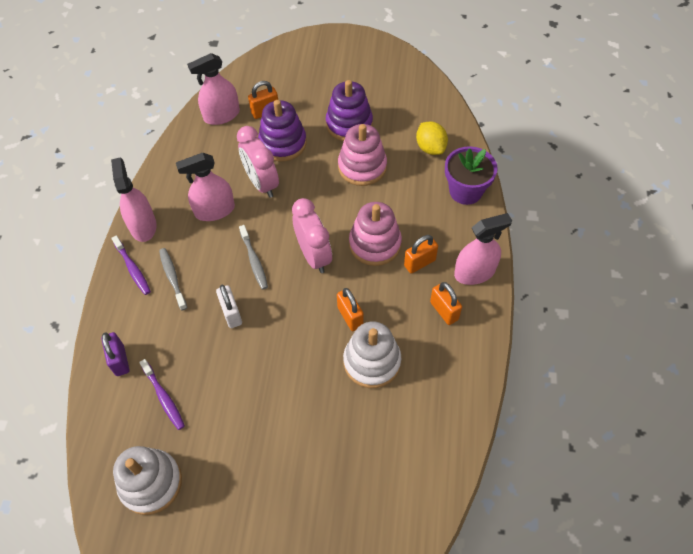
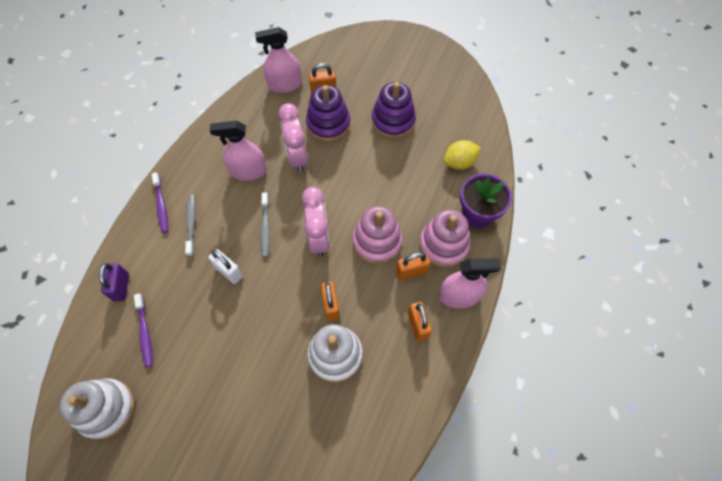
camera: 15 degrees right, 5 degrees up
(143, 226) = (183, 169): pink spray bottle -> none
(231, 313) = (229, 272): white padlock -> white padlock turned 45 degrees counterclockwise
(362, 167) = (391, 165): pink stacking toy -> pink stacking toy (443, 245)
(430, 148) = (459, 163): yellow lemon -> yellow lemon turned 75 degrees clockwise

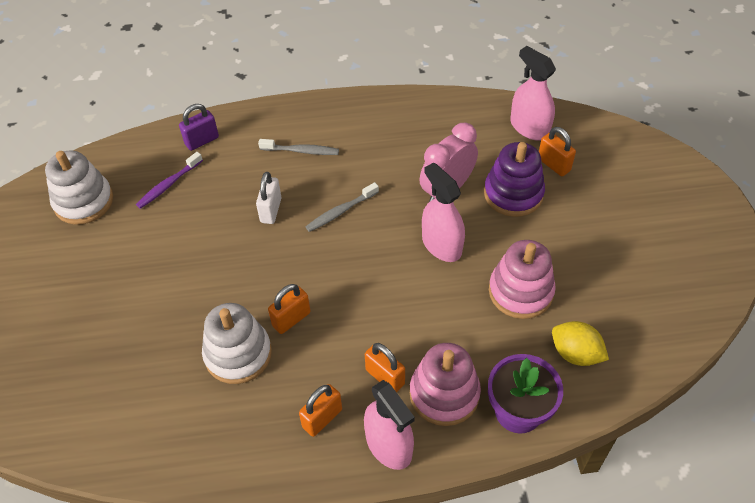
camera: 60 degrees right, 10 degrees down
(161, 206) = (304, 118): purple toothbrush -> none
(191, 224) = (301, 151): grey toothbrush -> grey toothbrush turned 45 degrees clockwise
(248, 171) = (395, 159): pink spray bottle -> pink spray bottle (441, 245)
(319, 238) = (363, 264): pink clock -> none
(377, 242) = (398, 322): pink stacking toy -> pink stacking toy (520, 291)
(393, 121) = (573, 252): purple stacking toy -> none

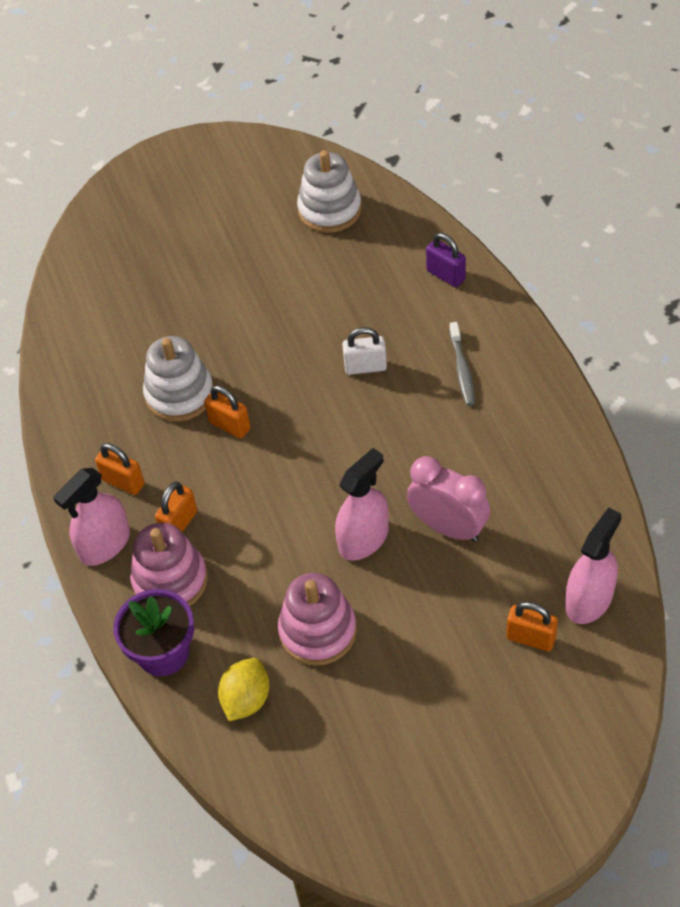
camera: 80 degrees right, 0 degrees up
(168, 185) = (373, 269): purple toothbrush -> none
(340, 211) = (383, 430): grey toothbrush -> none
(513, 194) = (465, 600): purple stacking toy -> none
(553, 165) = (530, 638): orange padlock -> orange padlock turned 75 degrees clockwise

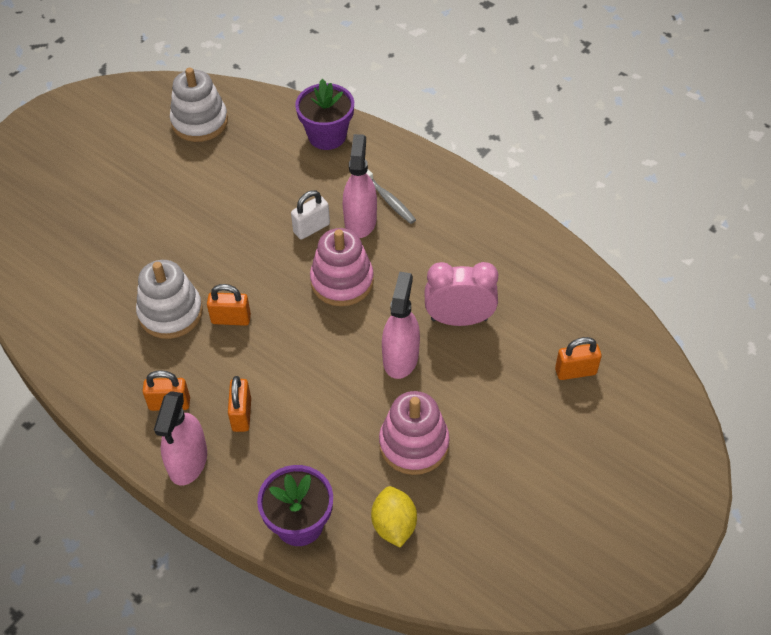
camera: 35 degrees left, 0 degrees up
(170, 580) = (265, 463): pink stacking toy -> pink stacking toy (342, 281)
(446, 275) = (327, 136): purple padlock -> purple flower pot
(589, 600) = (596, 324): pink spray bottle -> pink spray bottle (360, 220)

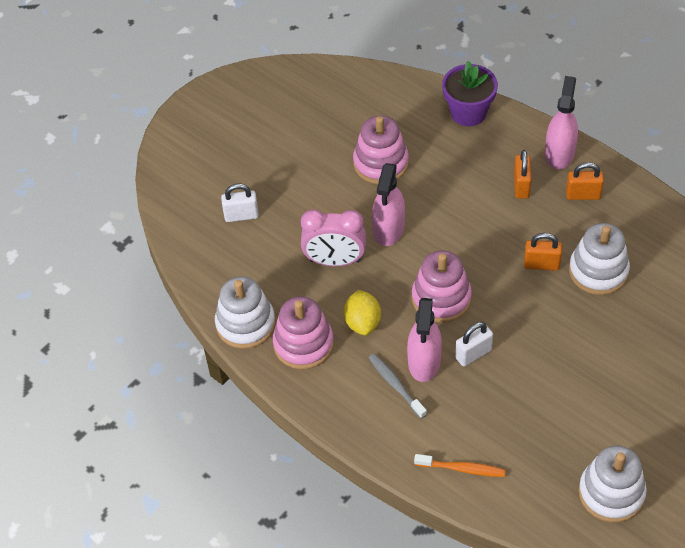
camera: 175 degrees left, 0 degrees up
(327, 136) = (462, 469): purple flower pot -> orange toothbrush
(394, 525) = (398, 111): yellow lemon -> yellow lemon (362, 322)
(482, 234) = (303, 344): none -> pink stacking toy
(545, 252) = (245, 324): none -> white stacking toy
(575, 371) = (241, 215): orange padlock -> white padlock

